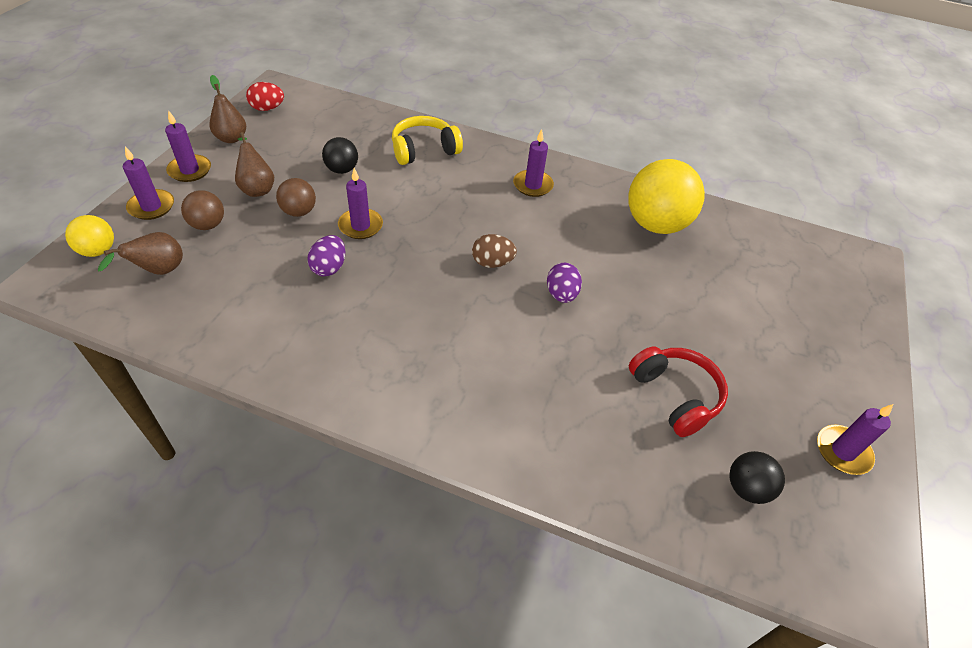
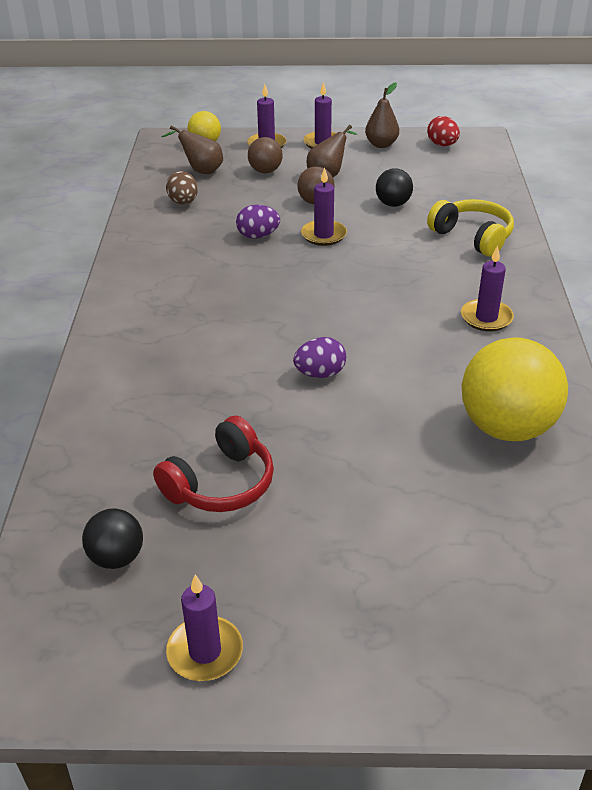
camera: 75 degrees right, 10 degrees down
(492, 263) = (333, 319): brown egg -> brown egg (183, 202)

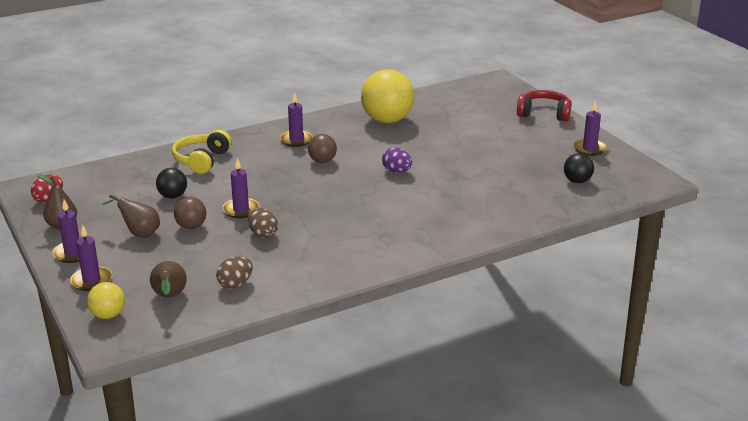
camera: 120 degrees left, 10 degrees down
(220, 483) = (506, 172): red headphones -> red headphones (544, 114)
(258, 236) = (263, 234): purple egg -> brown egg
(265, 171) = (149, 264): brown ball -> brown ball (322, 161)

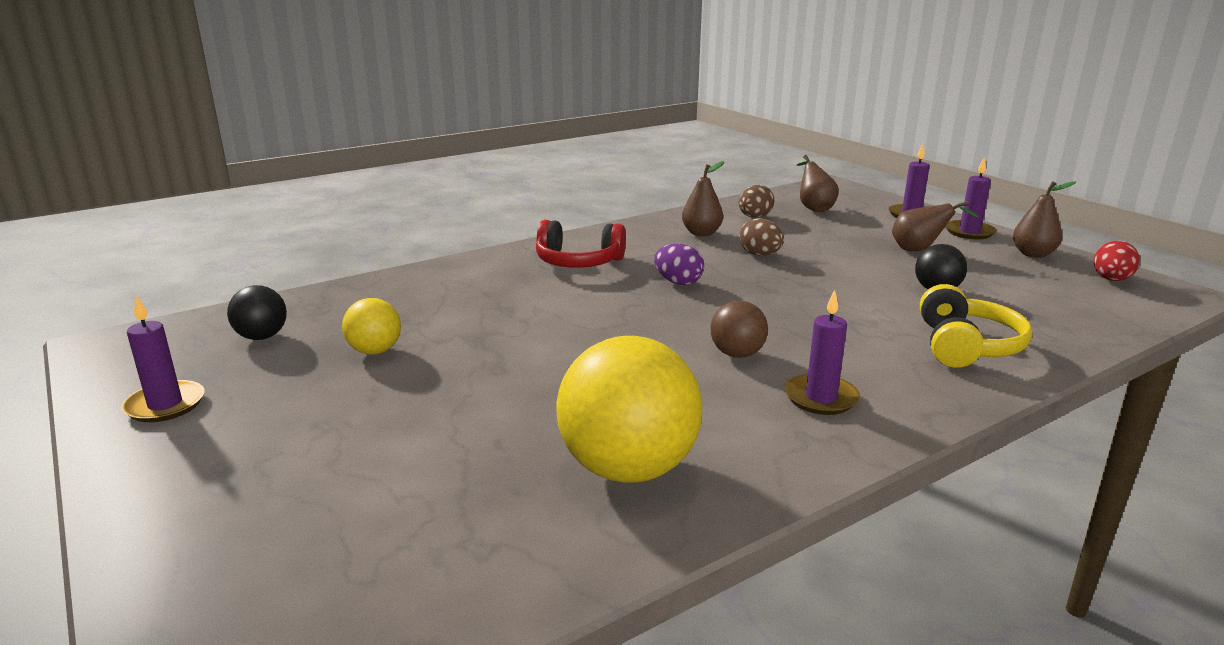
camera: 175 degrees right, 5 degrees down
(108, 315) = (857, 197): yellow ball -> yellow ball (375, 351)
(191, 226) = (862, 259): brown ball -> none
(241, 210) = (814, 278): purple candle -> none
(294, 262) = (701, 233): none -> brown pear
(396, 171) = (590, 341): purple egg -> purple egg (678, 282)
(544, 114) = (174, 517): red headphones -> red headphones (578, 262)

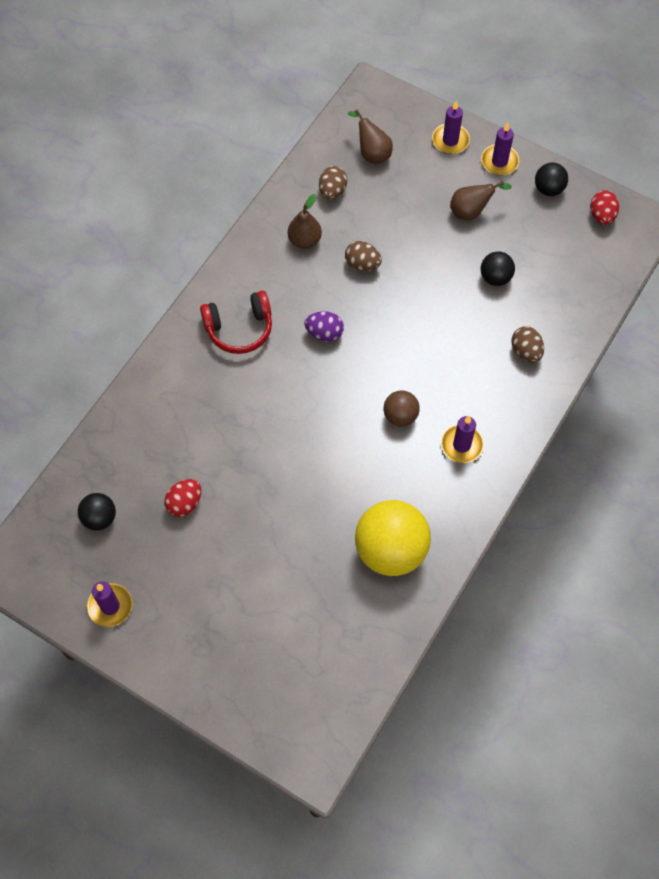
camera: 25 degrees left, 40 degrees up
(375, 351) = (184, 503): yellow ball -> red egg
(965, 346) = (526, 351): yellow headphones -> brown egg
(1033, 254) = (548, 189): brown pear -> black ball

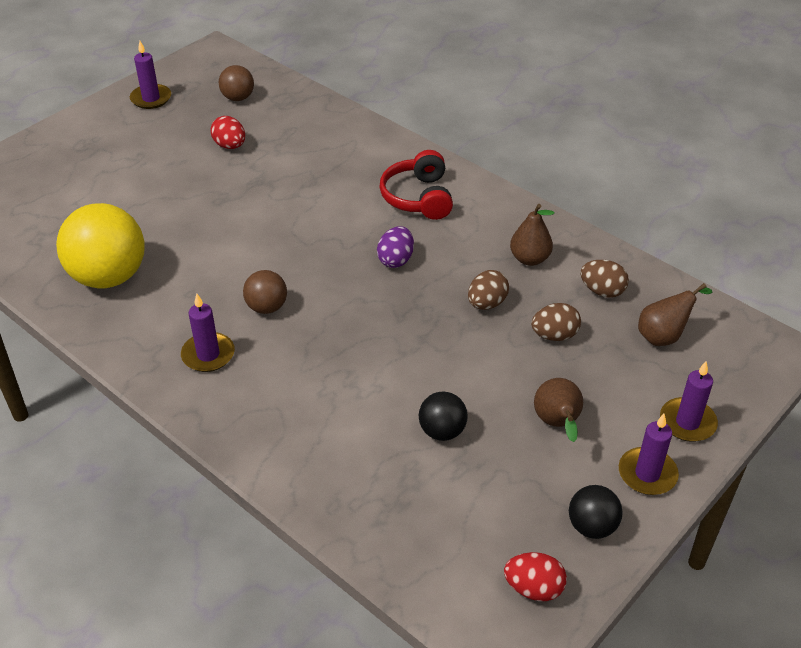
camera: 100 degrees right, 20 degrees down
(99, 518) = (238, 98): black ball -> brown ball
(526, 351) = (317, 442): brown egg -> brown egg (554, 335)

